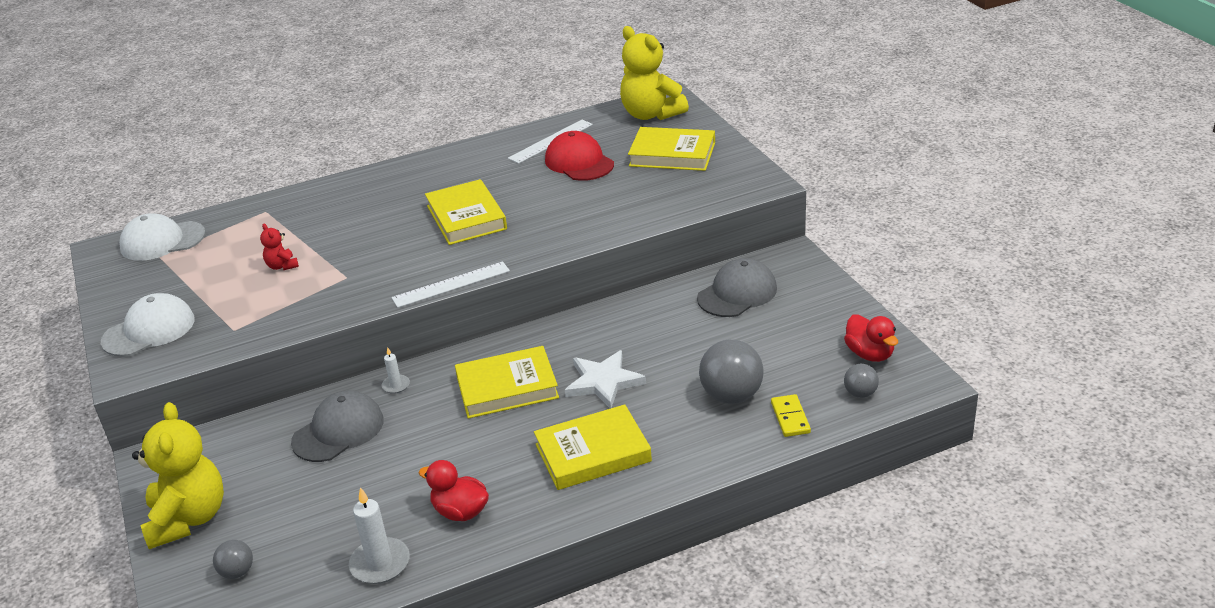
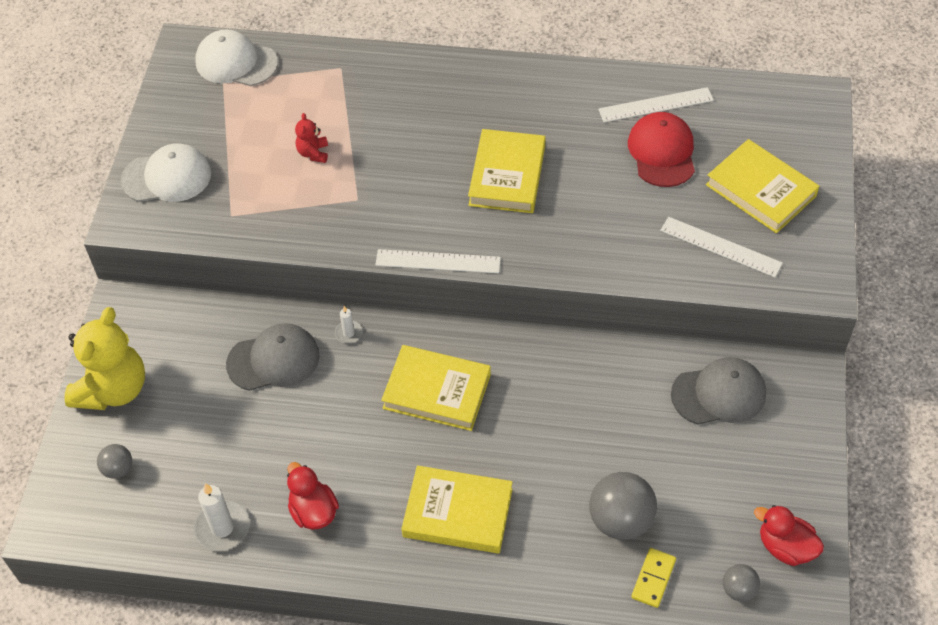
camera: 30 degrees right, 20 degrees up
(603, 382) = (521, 434): white star -> none
(651, 114) = (783, 116): yellow teddy bear -> none
(671, 192) = (720, 246): none -> white ruler
(870, 354) = (785, 547): red duck -> red duck turned 120 degrees clockwise

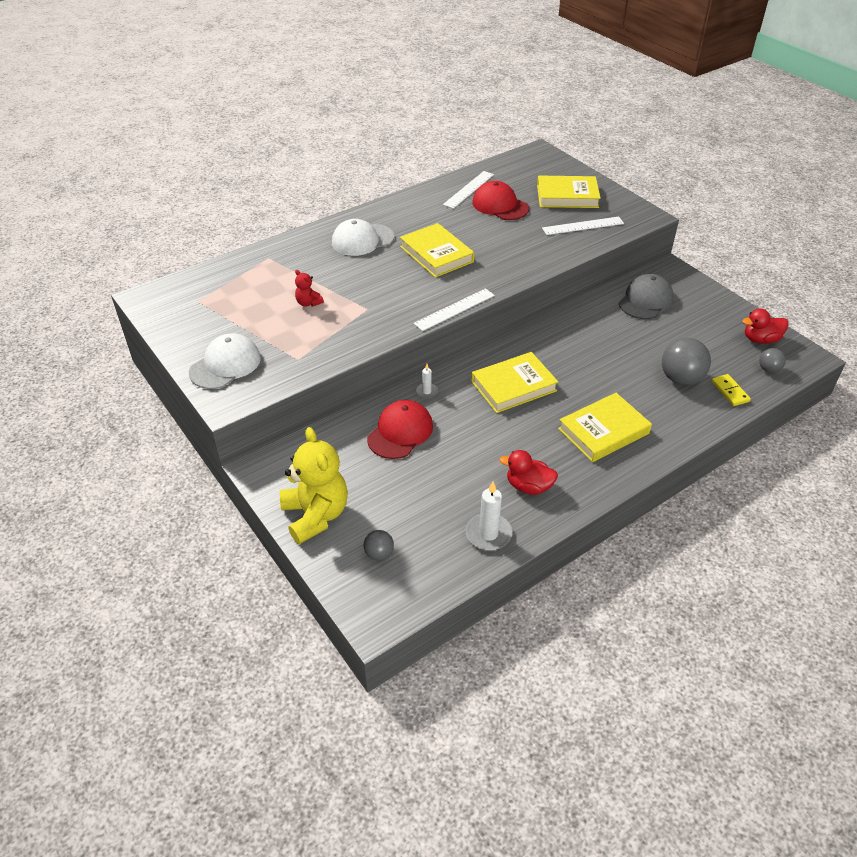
camera: 45 degrees left, 10 degrees down
(236, 62) = (193, 288): white cap -> white cap (362, 240)
(273, 360) = (400, 432): grey cap -> red cap

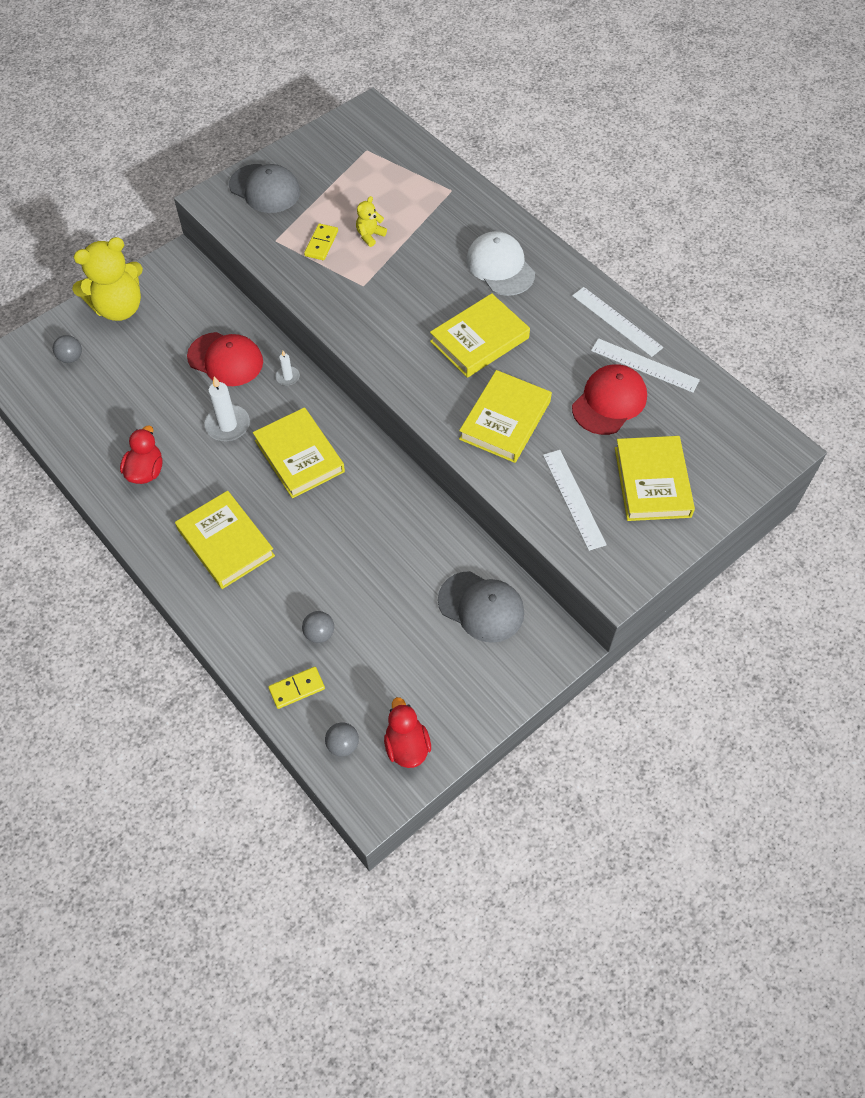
camera: 85 degrees right, 15 degrees up
(225, 365) = (265, 189): white cap -> grey cap
(308, 303) = (370, 235): red teddy bear -> yellow teddy bear
(310, 331) = (321, 243): none -> yellow domino
(454, 309) = (367, 364): white ruler -> white ruler (616, 321)
(488, 534) = (87, 438): white candle -> white candle (227, 425)
(515, 248) = (505, 420): none -> yellow book
(681, 378) = (319, 633): grey ball -> grey ball, size x0.53

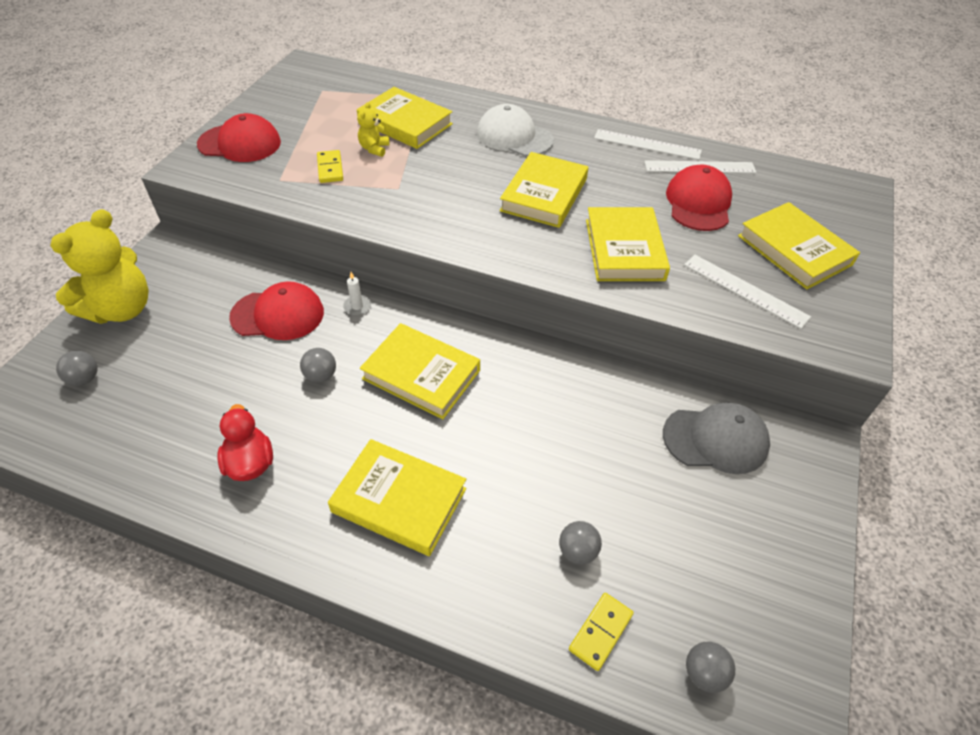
camera: 30 degrees left, 10 degrees down
(227, 425) = (321, 376): white candle -> grey ball
(265, 189) = (240, 143): grey cap -> red cap
(406, 745) = (770, 632): red duck -> none
(414, 216) = (405, 123): none -> yellow book

